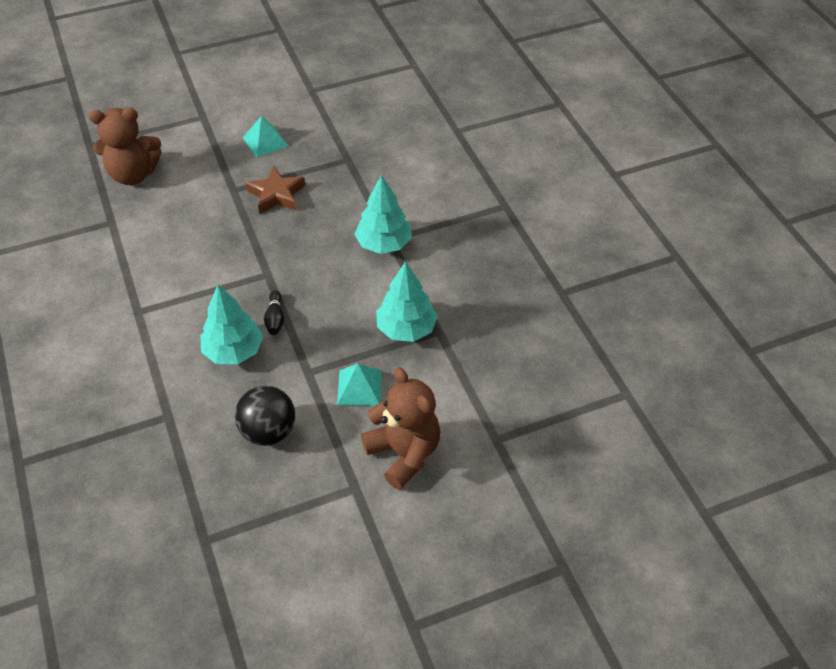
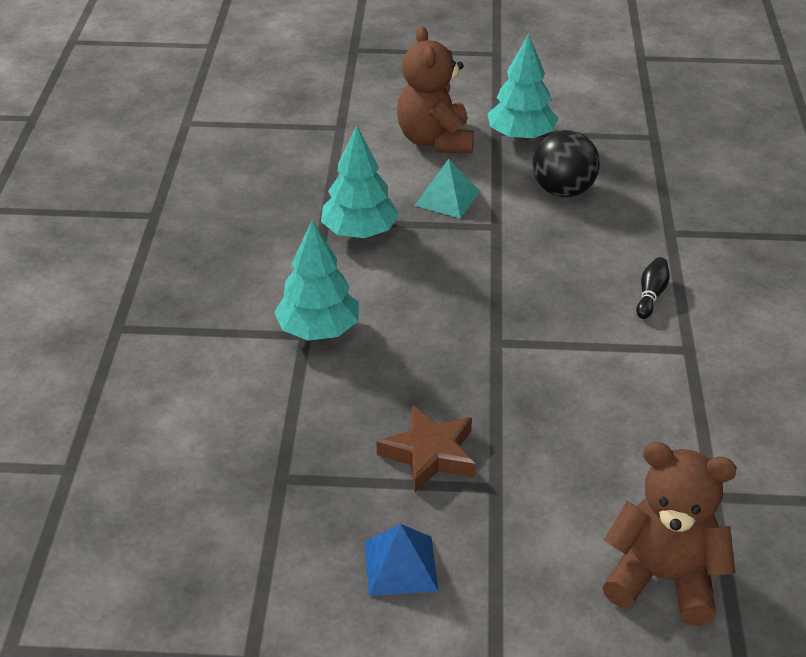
camera: 155 degrees left, 10 degrees down
(233, 351) = (575, 269): turquoise tree -> turquoise tree (521, 136)
(265, 141) = (400, 565): turquoise pyramid -> blue pyramid
(275, 319) = (510, 287): black bowling pin -> black bowling pin (651, 295)

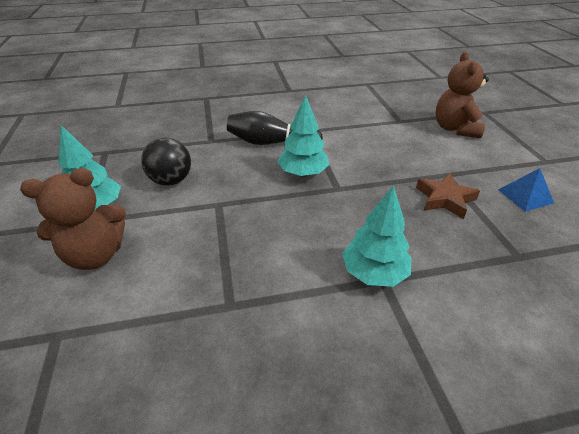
camera: 105 degrees left, 0 degrees up
(359, 233) = (243, 276): turquoise tree -> turquoise tree (303, 173)
(447, 198) = (185, 233): turquoise pyramid -> none
(651, 295) = (271, 143): black bowling pin -> black bowling pin, size x2.13

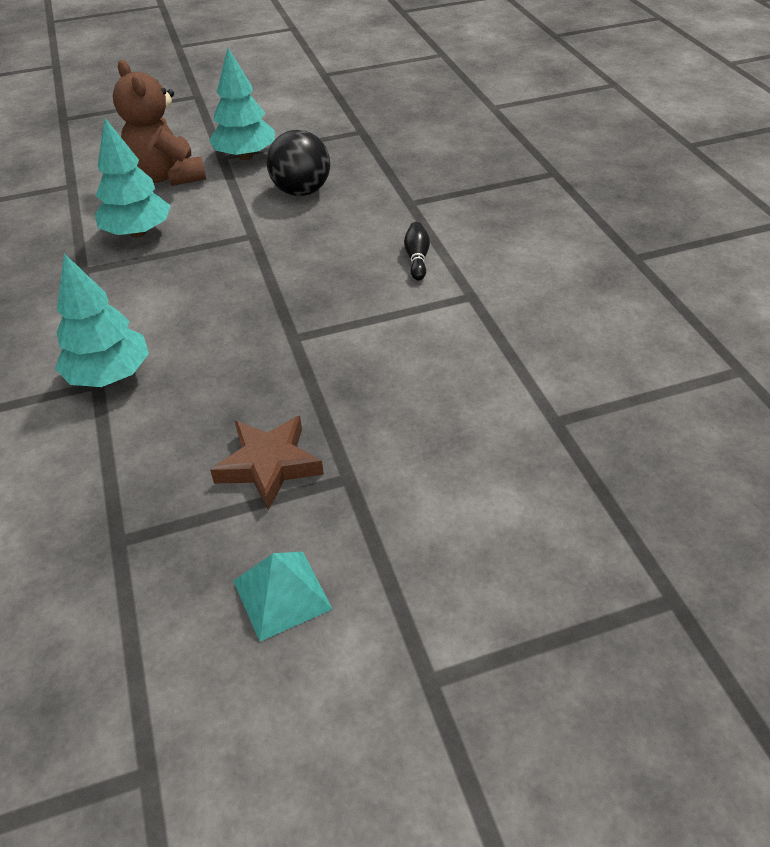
camera: 85 degrees right, 5 degrees up
(271, 143) = (417, 258): black bowling pin -> black bowling pin, size x0.47
(303, 173) = (332, 299): turquoise tree -> turquoise tree (138, 232)
(455, 129) = (548, 517): brown teddy bear -> none
(525, 196) = (282, 594): blue pyramid -> turquoise pyramid

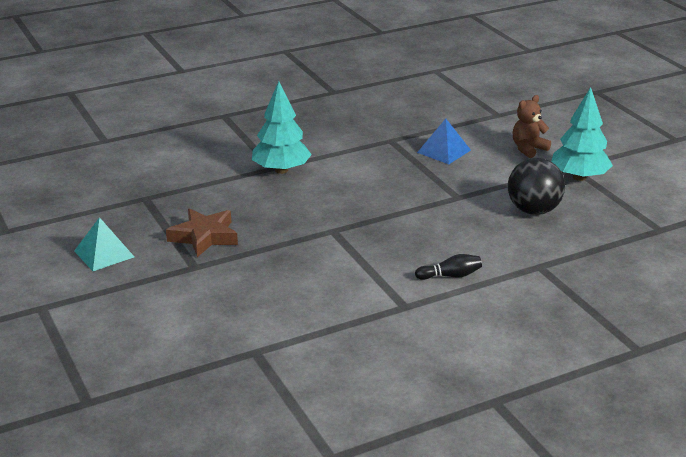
camera: 80 degrees right, 15 degrees down
(138, 232) = (444, 151): turquoise tree -> blue pyramid
(167, 176) = (528, 149): brown teddy bear -> brown teddy bear, size x0.57

